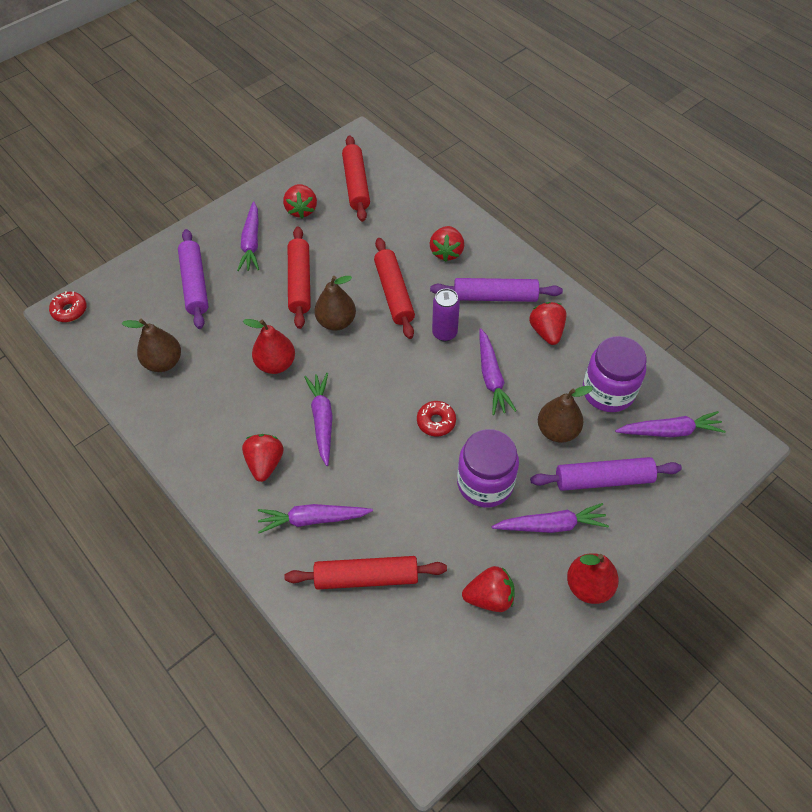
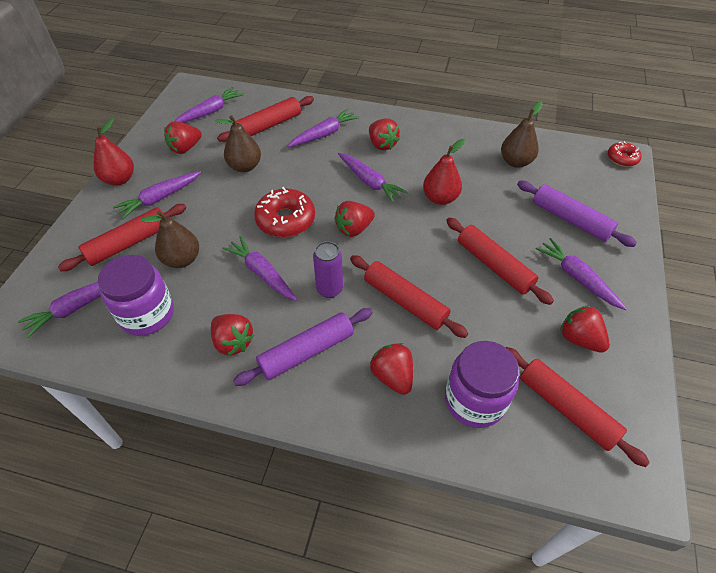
camera: 145 degrees right, 5 degrees down
(336, 322) = (429, 250): brown pear -> brown pear (245, 166)
(381, 376) = (354, 229): none -> red strawberry
(424, 656) = (210, 112): none -> purple carrot
(436, 422) = (286, 220): red donut -> red donut, size x1.71
(485, 483) = (222, 200): purple jar -> purple jar (474, 400)
(603, 479) = (129, 243): purple rolling pin -> red rolling pin

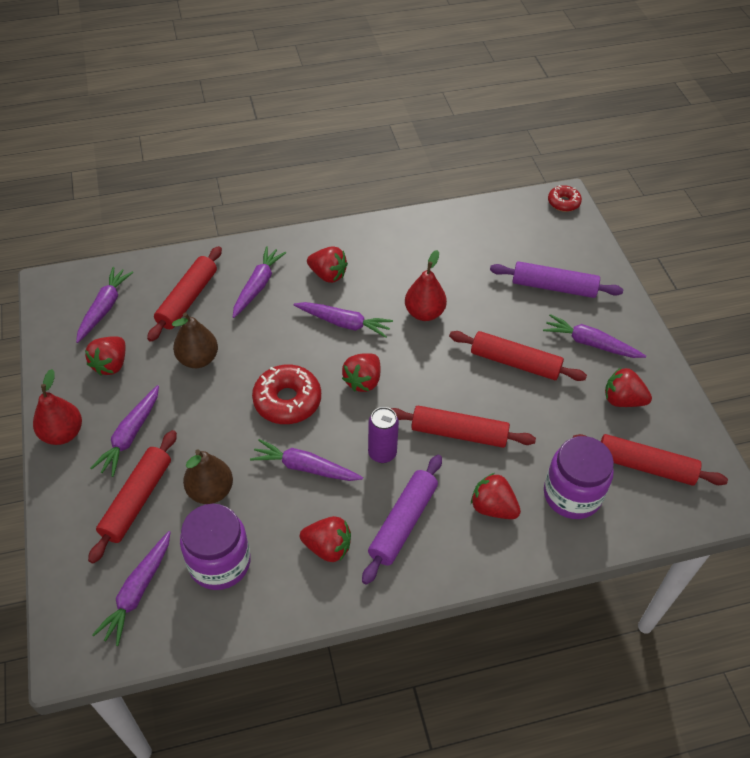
camera: 30 degrees left, 0 degrees up
(515, 162) = (471, 244): brown pear -> none

